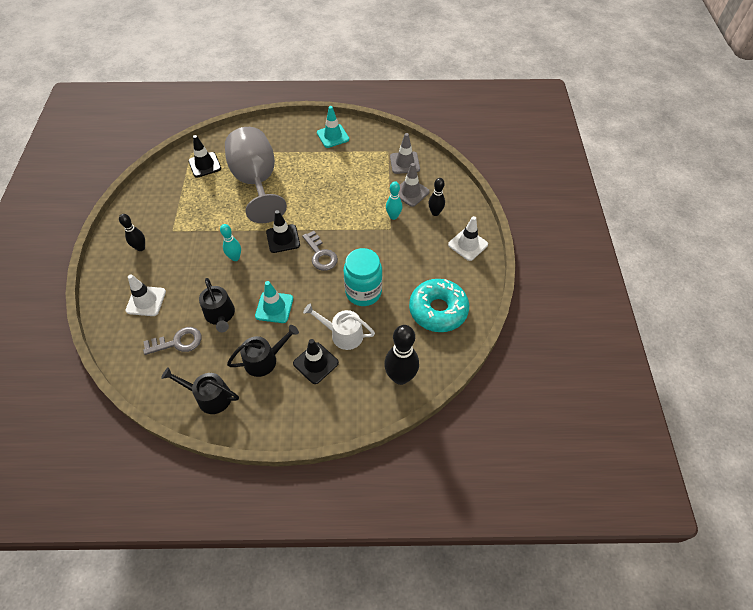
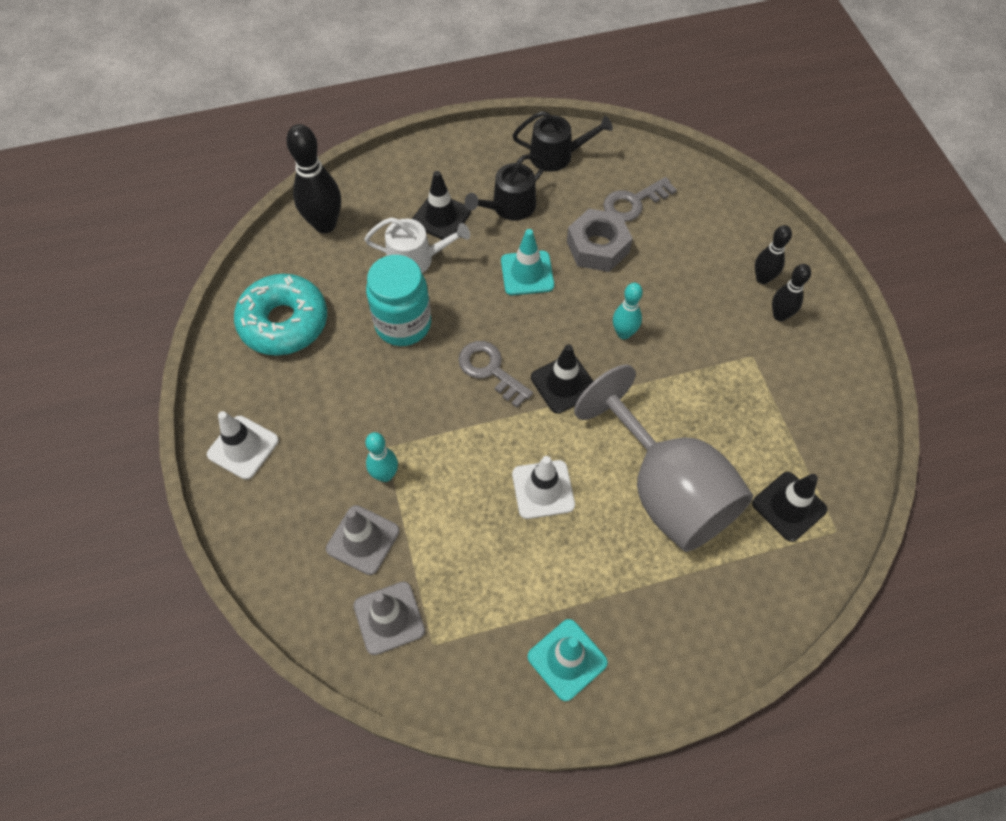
camera: 165 degrees right, 5 degrees up
(146, 301) = (712, 242): white traffic cone -> white traffic cone (543, 489)
(220, 315) = (597, 247): black watering can -> grey nut
(435, 213) = (308, 502): black bowling pin -> black bowling pin (762, 278)

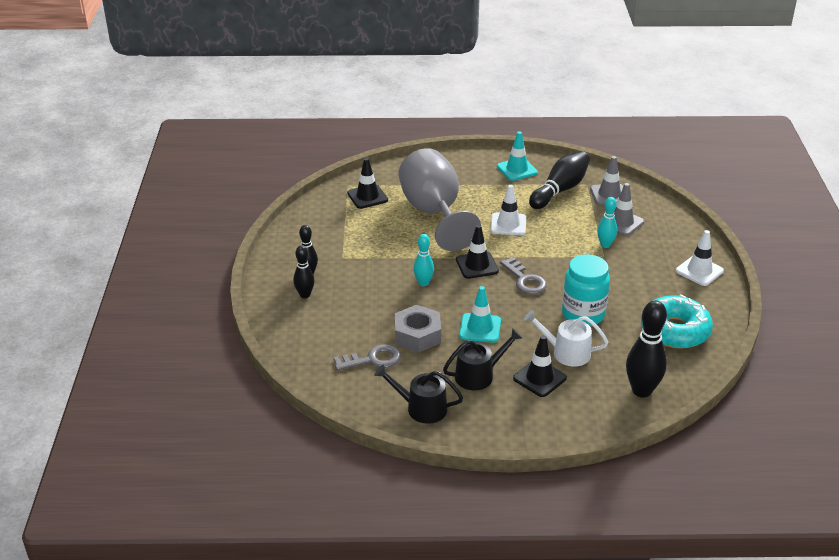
camera: 165 degrees left, 25 degrees down
(477, 611) = (560, 190): none -> black bowling pin

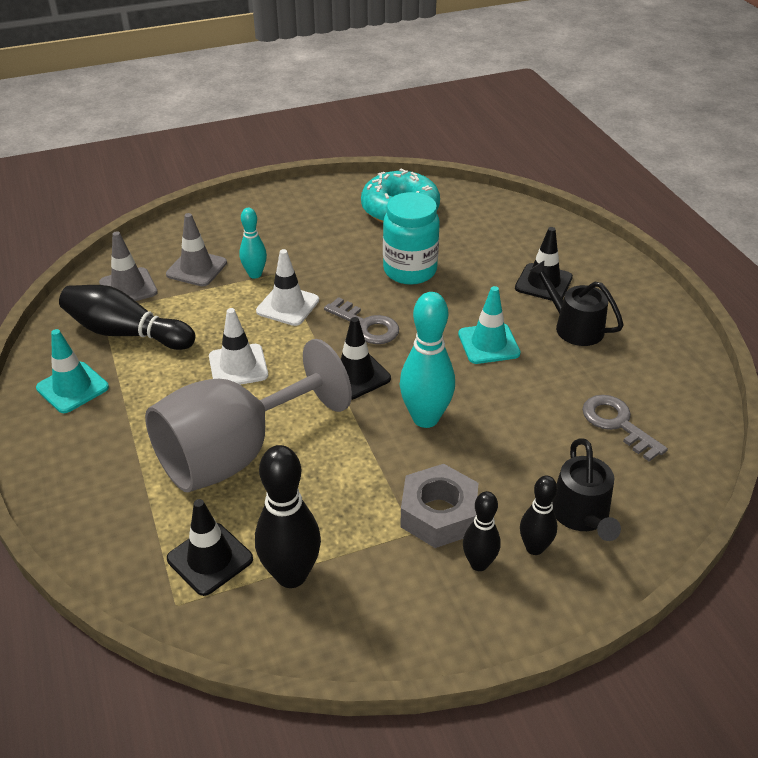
camera: 110 degrees left, 5 degrees up
(417, 335) = (540, 395): grey nut -> grey nut (438, 514)
(422, 408) = (664, 358): black watering can -> black watering can (582, 514)
(423, 283) = (425, 418): turquoise bowling pin -> turquoise bowling pin, size x1.70
(525, 280) = (366, 326): grey key -> grey key turned 90 degrees clockwise
(566, 352) = (486, 271): white watering can -> none
(641, 390) = (511, 218): black bowling pin -> black bowling pin (291, 575)
(699, 271) = (280, 205): white traffic cone -> white traffic cone (288, 306)

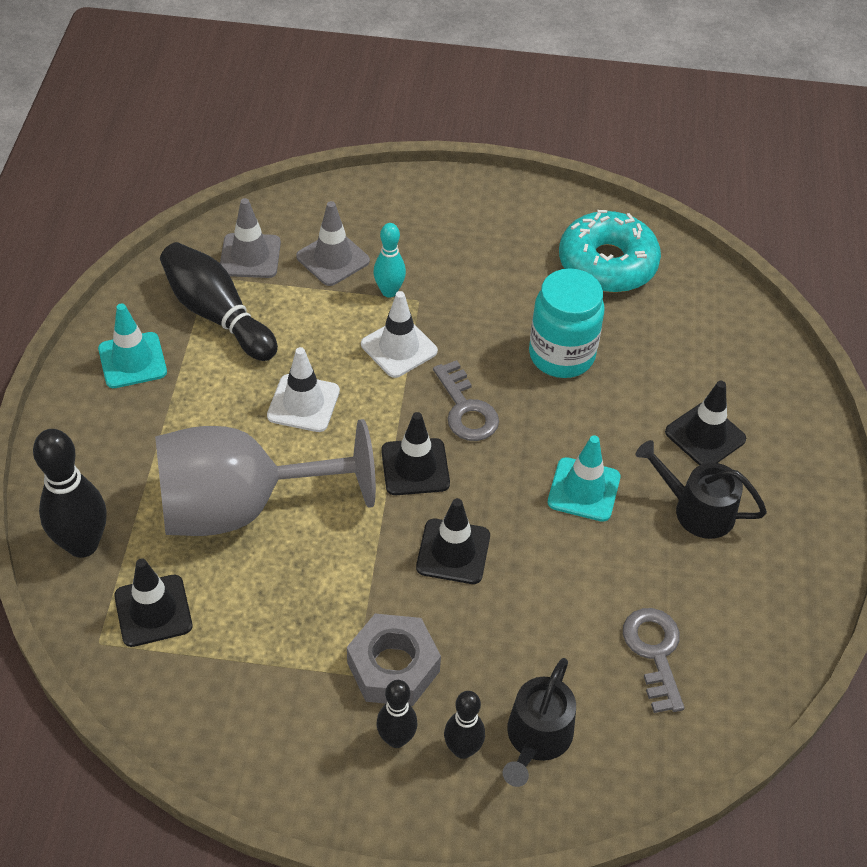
camera: 25 degrees right, 10 degrees up
(291, 575) = (215, 663): black bowling pin -> black bowling pin (82, 544)
(425, 418) = (453, 551): turquoise bowling pin -> black traffic cone
(574, 327) = (697, 510): black watering can -> black watering can turned 45 degrees counterclockwise

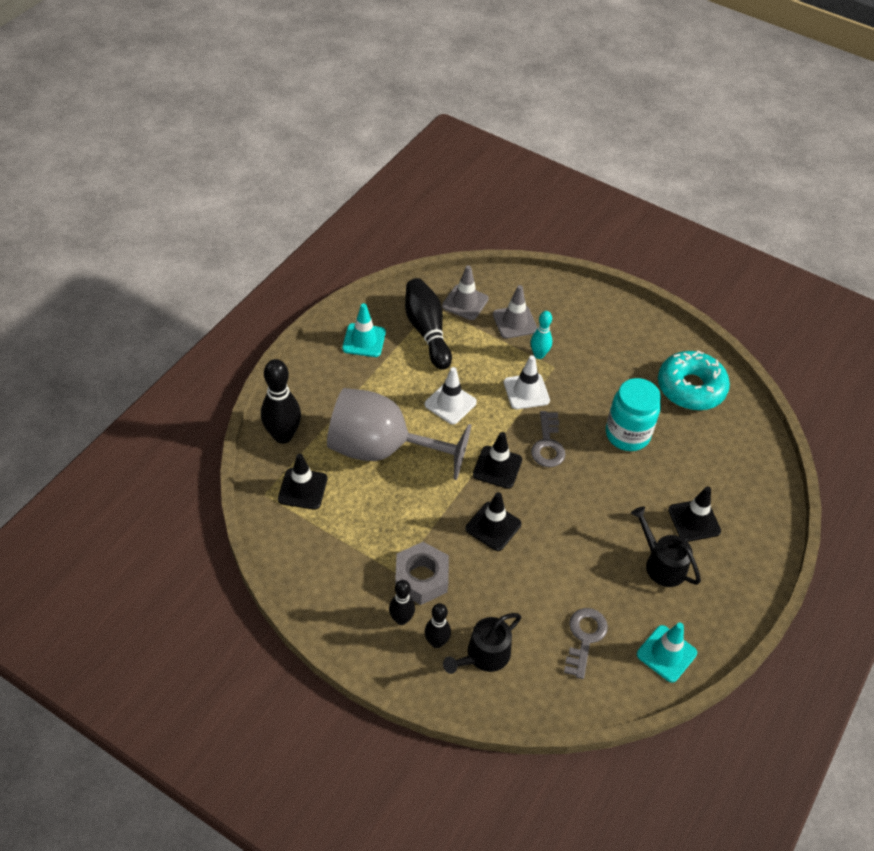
camera: 25 degrees right, 0 degrees up
(584, 490) = (595, 522): turquoise traffic cone -> turquoise traffic cone (666, 654)

